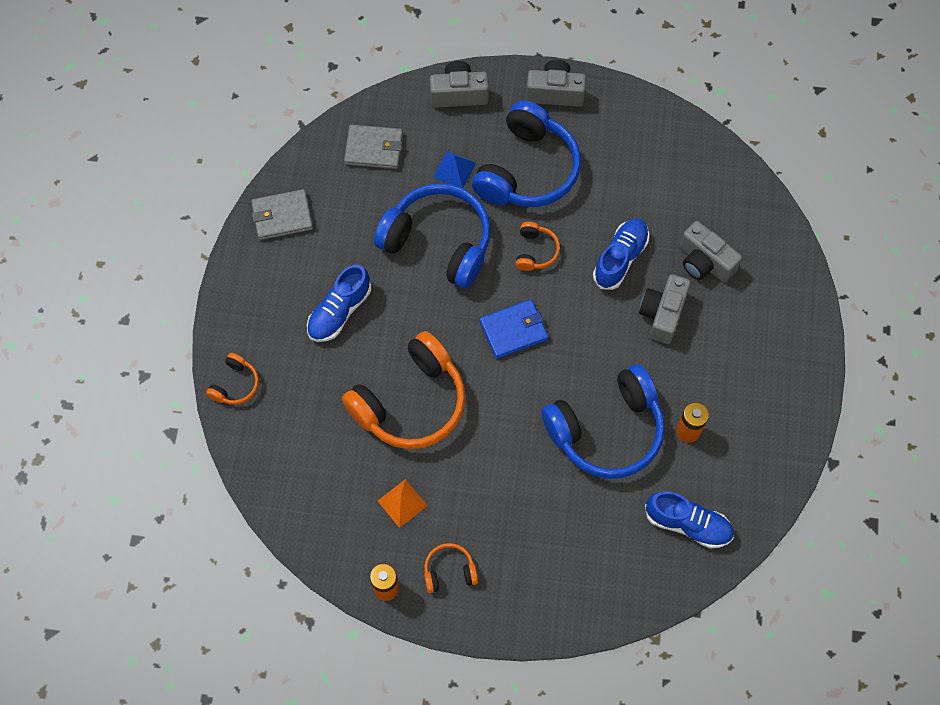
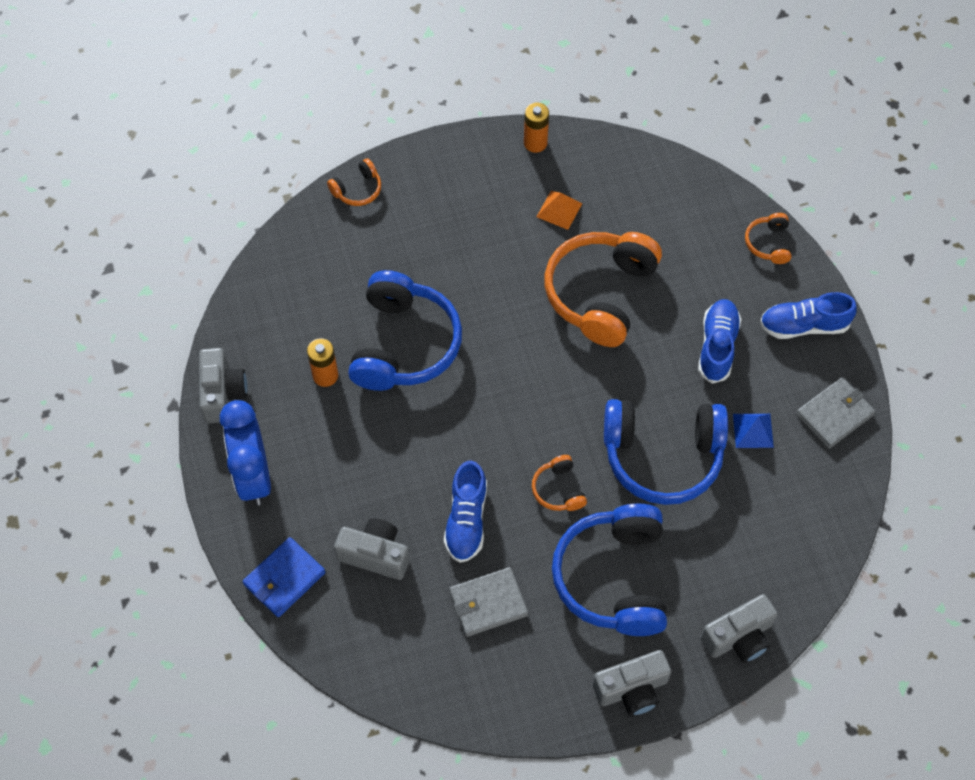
camera: 155 degrees right, 5 degrees down
(374, 149) = (790, 529): grey wallet -> grey wallet (488, 603)
(449, 571) = (489, 175): orange headphones -> orange headphones (357, 190)
(454, 169) = (691, 543): blue pyramid -> blue pyramid (753, 430)
(514, 330) = (539, 400): blue wallet -> blue wallet (284, 578)
(607, 430) = (404, 344): blue headphones -> blue headphones turned 150 degrees clockwise
(662, 314) = (397, 479): grey camera -> grey camera (223, 393)
(688, 524) = (294, 294): blue shoe -> blue shoe (803, 325)
(781, 367) = (253, 475): none -> blue clock

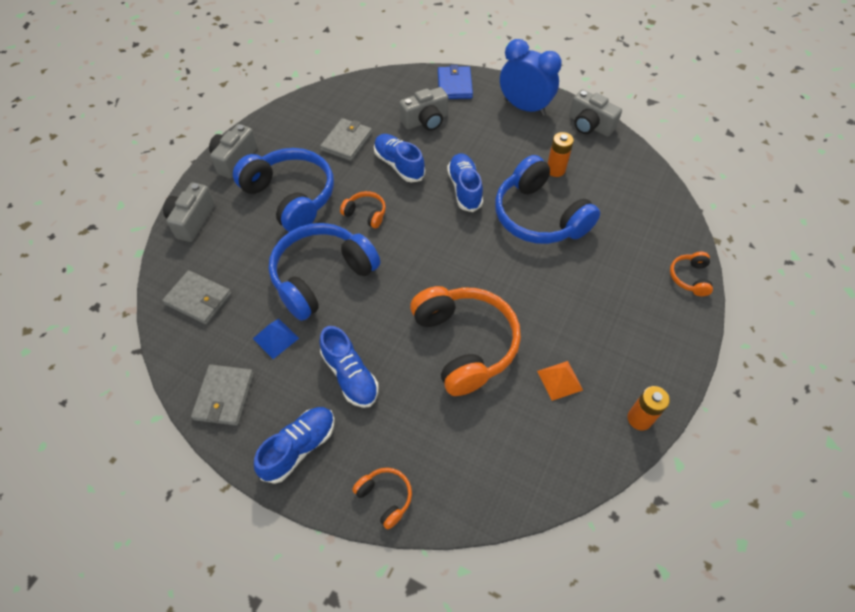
camera: 135 degrees right, 5 degrees down
(435, 432) = (464, 189): none -> blue shoe
(795, 530) = (198, 299): none -> grey wallet

